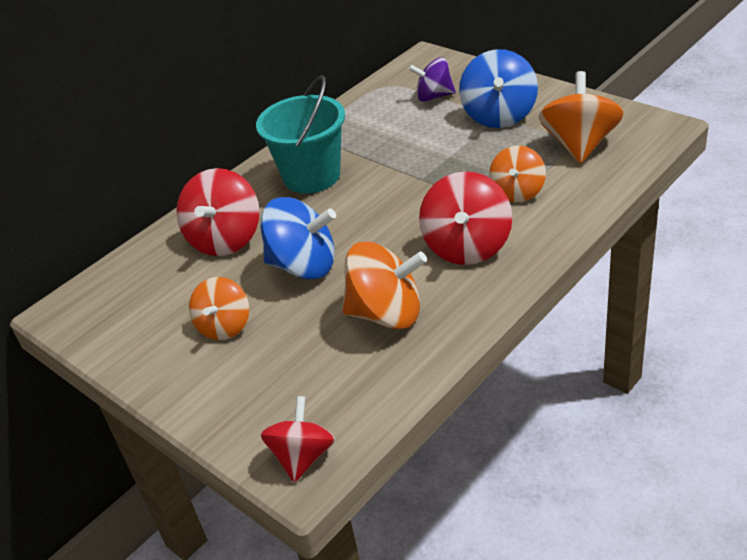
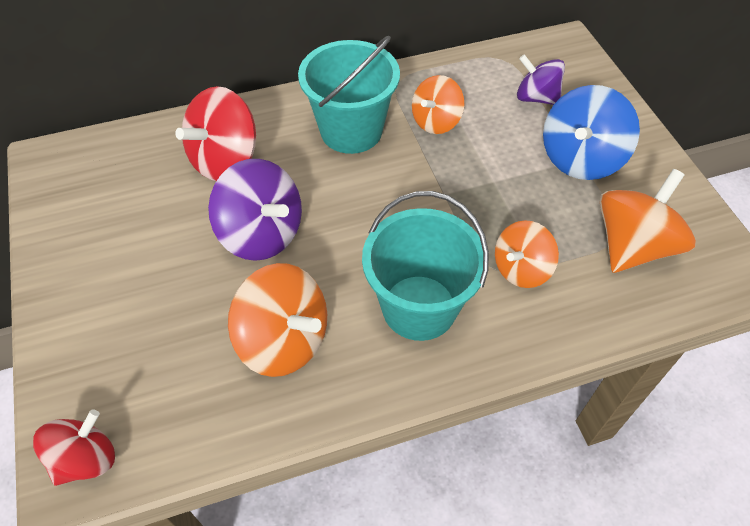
camera: 25 degrees right, 15 degrees up
(225, 326) = (147, 260): orange spinning top -> orange spinning top (436, 121)
(304, 266) = (261, 234): blue spinning top -> purple spinning top
(467, 247) = (419, 307): red spinning top -> turquoise bucket

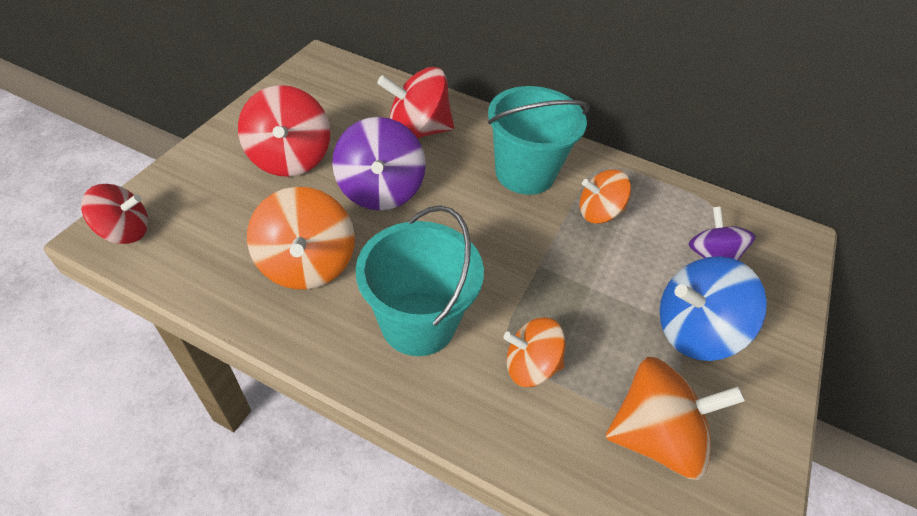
camera: 40 degrees right, 5 degrees down
(147, 270) = (290, 158): none -> red spinning top

